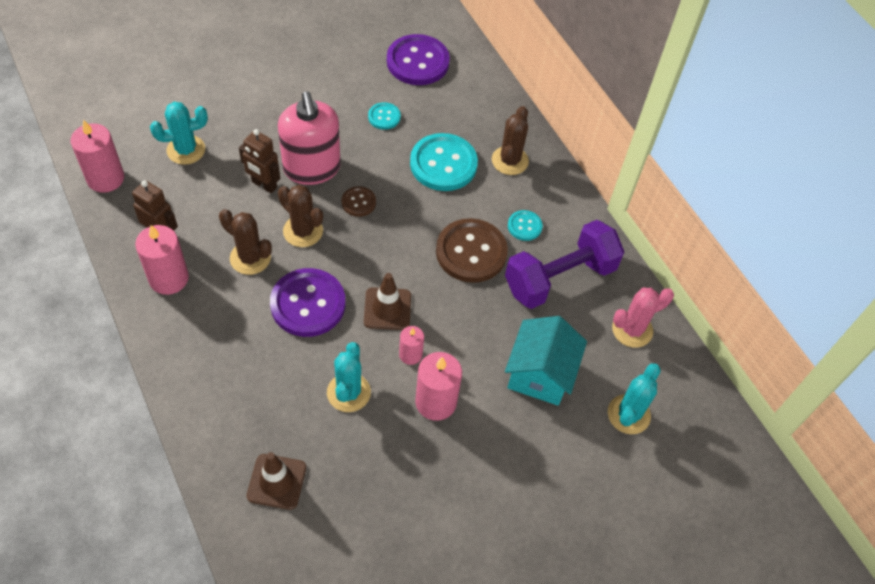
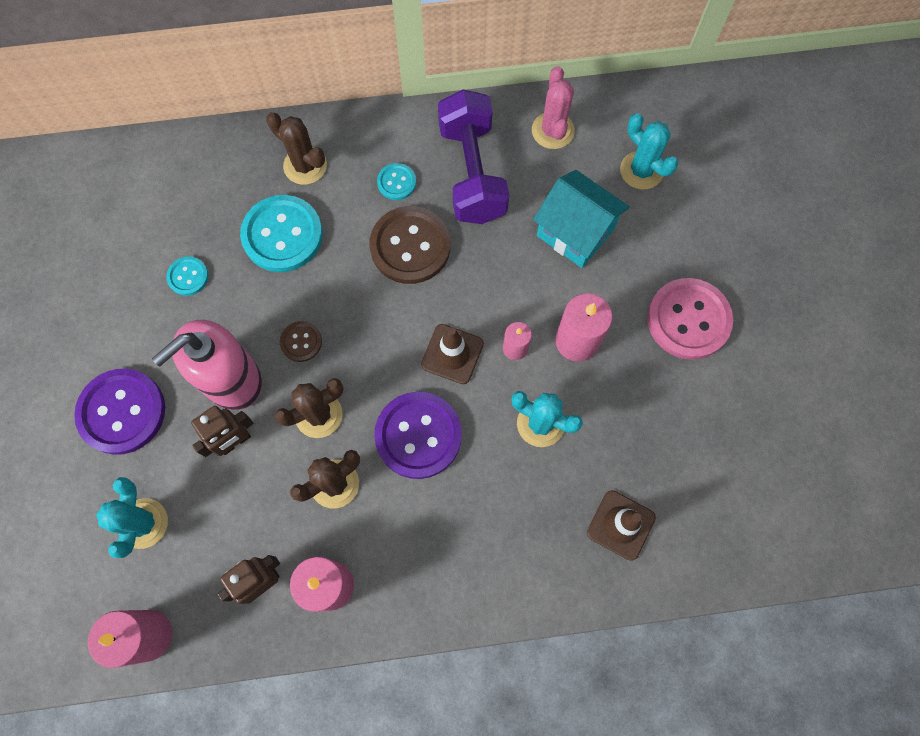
camera: 65 degrees left, 15 degrees up
(312, 168) = (232, 380): pink soap dispenser -> pink soap dispenser turned 135 degrees clockwise
(417, 62) = (119, 213): purple button -> purple button (122, 412)
(493, 493) = (688, 320): none -> pink button

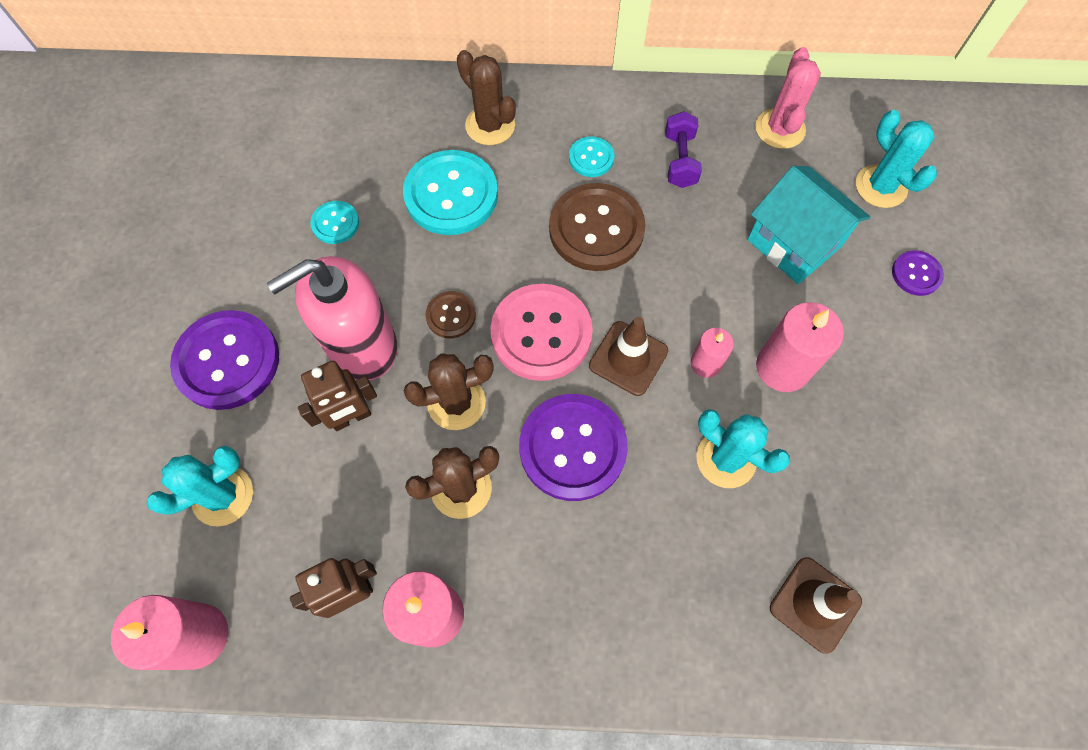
camera: 10 degrees right, 5 degrees down
(143, 523) = (223, 496): turquoise cactus -> turquoise cactus turned 45 degrees clockwise
(472, 173) = (680, 160): purple dumbbell -> purple dumbbell, size x0.50
(676, 243) = (916, 274): none -> purple button
(688, 320) = (924, 365): pink button -> pink button (541, 333)

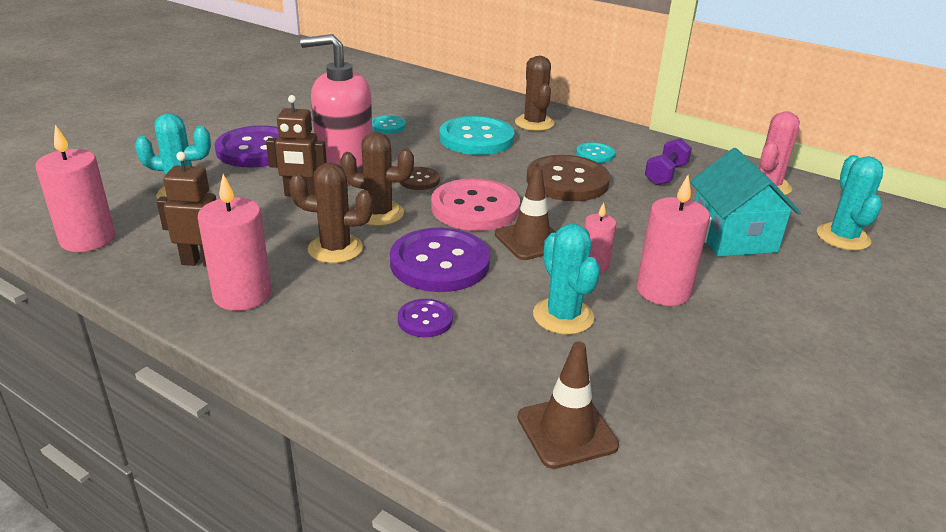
camera: 30 degrees right, 35 degrees down
(916, 274) = (844, 289): purple button -> purple button (425, 320)

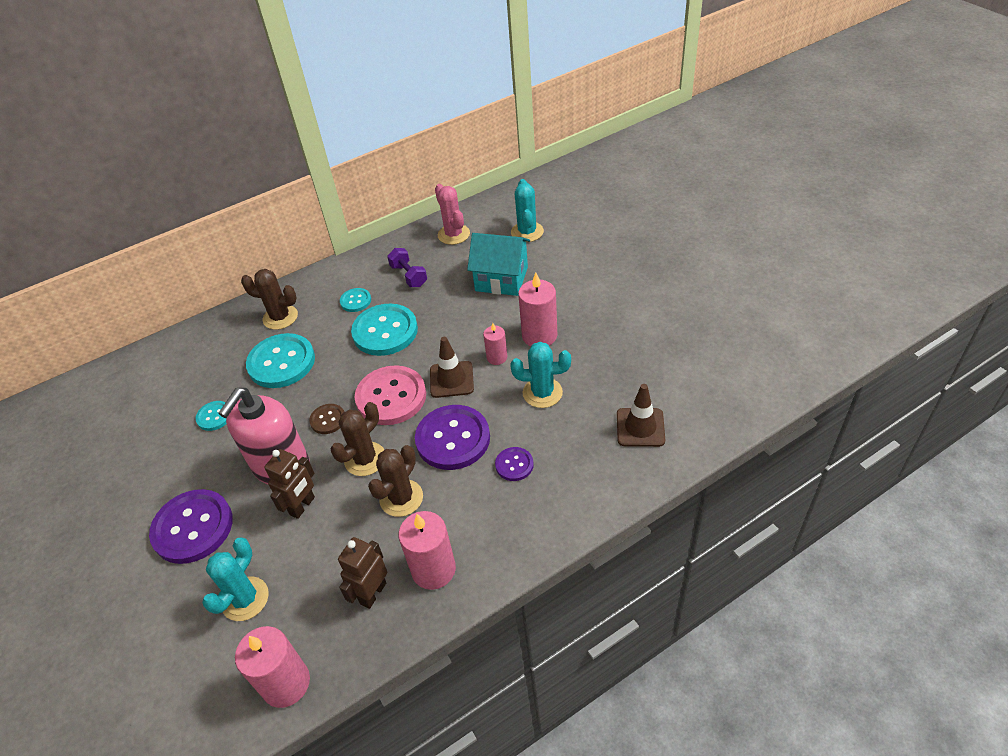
camera: 60 degrees left, 15 degrees up
(567, 181) = (385, 331): brown button -> turquoise button
(843, 237) = (527, 232): turquoise cactus -> turquoise cactus turned 60 degrees clockwise

